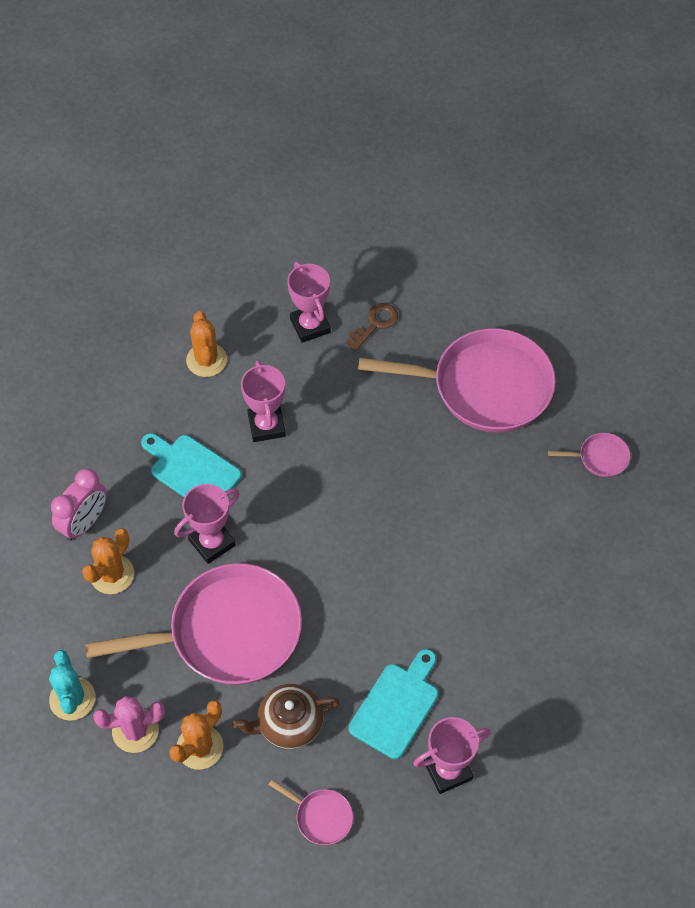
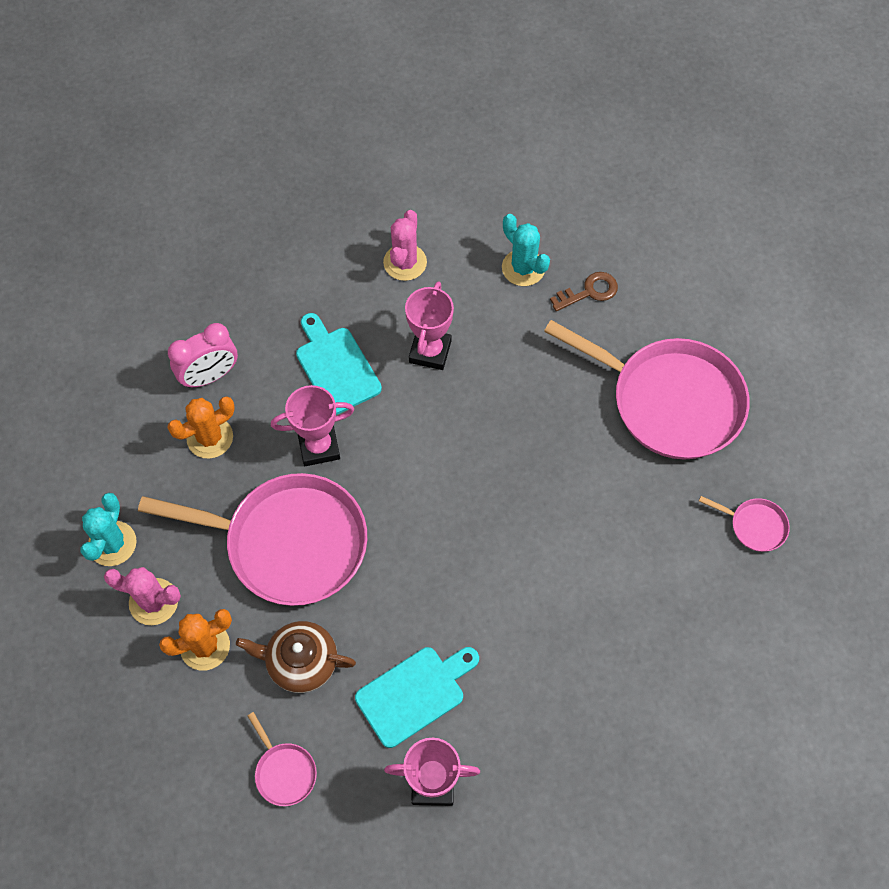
camera: 25 degrees right, 5 degrees up
(206, 360) = (405, 262): orange cactus -> pink cactus
(310, 326) = (523, 268): pink trophy -> turquoise cactus

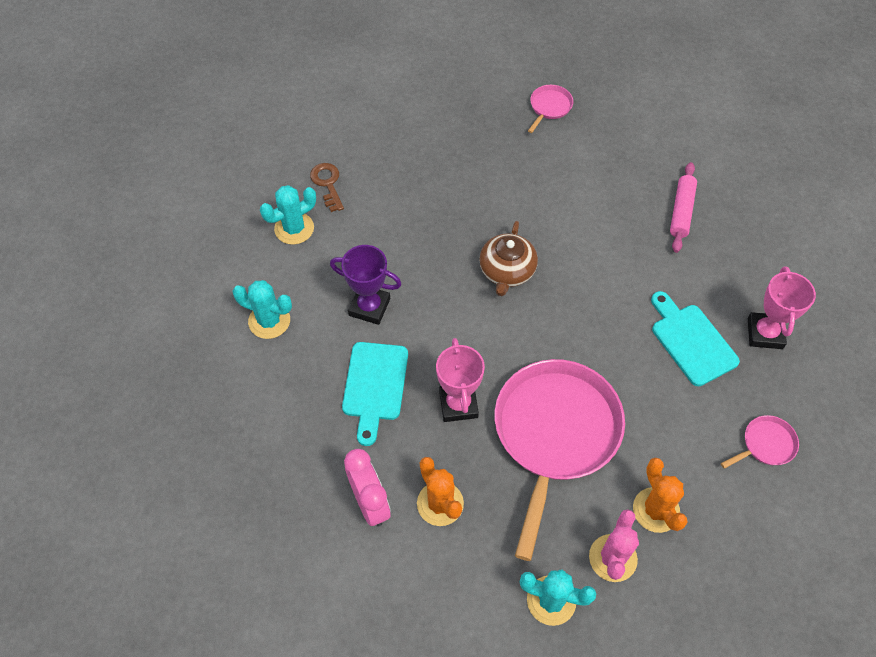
camera: 85 degrees left, 5 degrees down
(301, 662) = (667, 427): brown teapot -> brown teapot (507, 271)
(336, 367) = (375, 386): turquoise cutting board -> turquoise cutting board turned 60 degrees counterclockwise
(405, 262) = (269, 321): pink cactus -> turquoise cactus
(430, 351) = (369, 307): pink trophy -> purple trophy
(607, 690) = (681, 211): none -> pink rolling pin
(669, 401) = (439, 143): pink pan -> none

